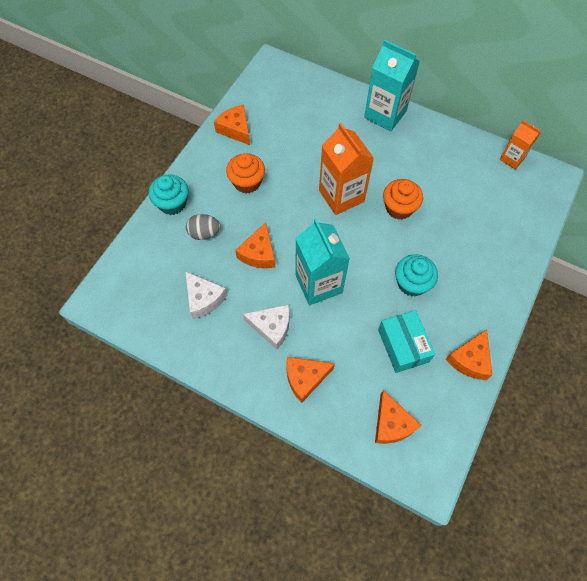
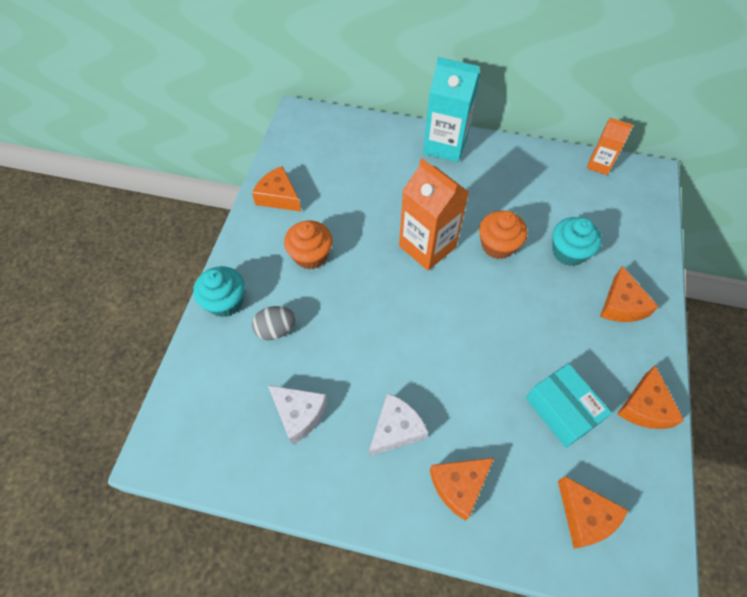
camera: 15 degrees left, 5 degrees down
(259, 253) = (351, 338): orange cheese -> orange cheese (621, 305)
(271, 327) = (396, 429): white cheese -> white cheese turned 45 degrees counterclockwise
(318, 284) = (435, 359): turquoise carton -> none
(412, 283) = (544, 330): turquoise cupcake -> turquoise cupcake (568, 252)

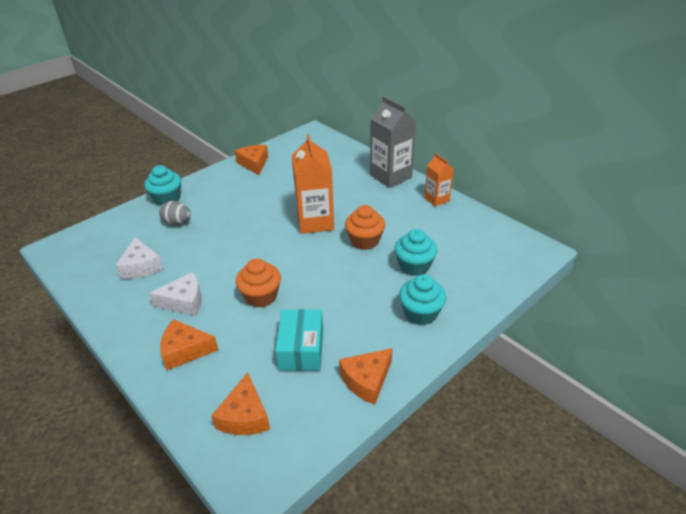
camera: 35 degrees right, 20 degrees down
(310, 255) = (238, 197): orange cupcake -> orange cupcake (261, 296)
(445, 145) = (390, 176): turquoise carton -> grey carton
(599, 164) = (500, 227): orange carton -> orange carton (436, 199)
(621, 305) = (420, 313): orange cheese -> turquoise cupcake

